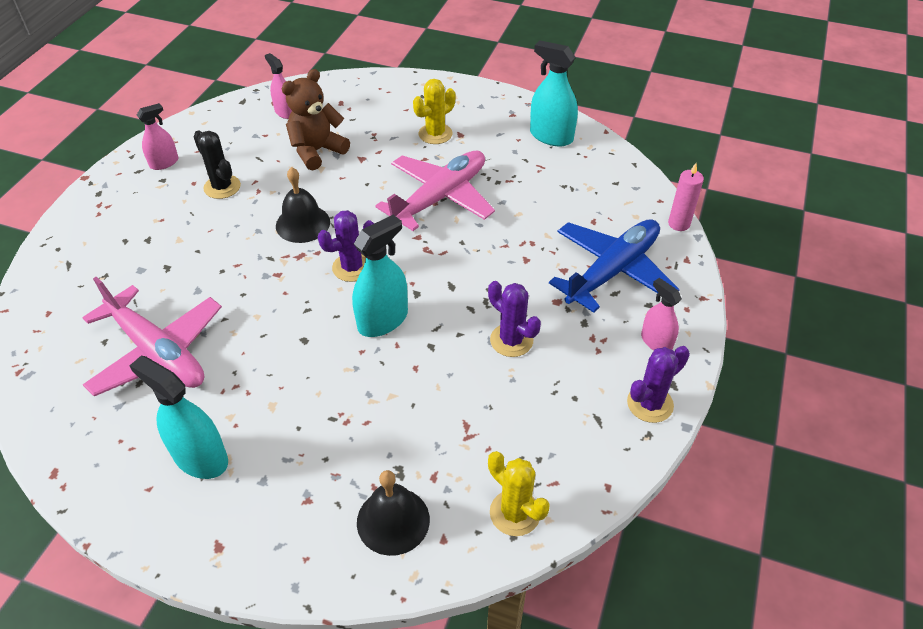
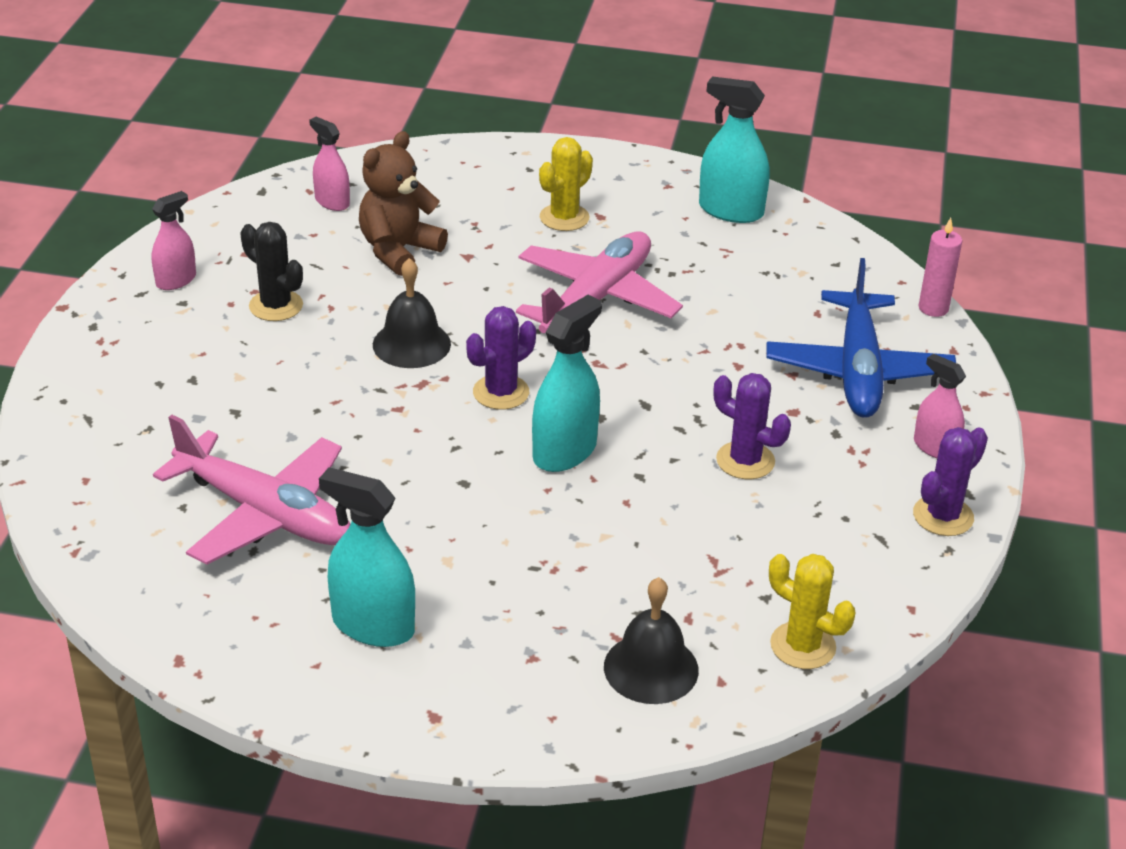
camera: 10 degrees left, 10 degrees down
(612, 271) = (858, 370): blue plane -> blue plane turned 150 degrees clockwise

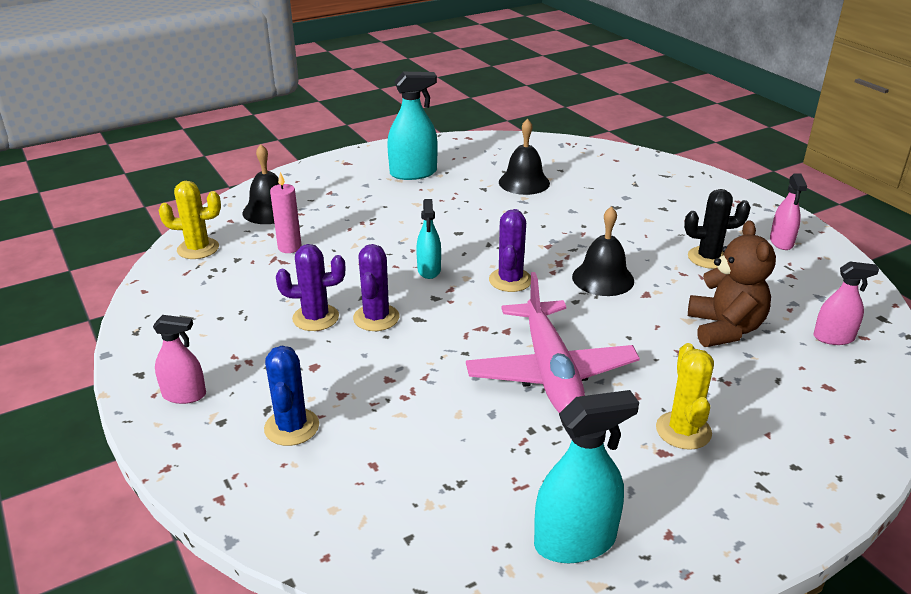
camera: 140 degrees right, 5 degrees down
(265, 513) = (524, 182): pink plane -> black bell
(564, 451) = (429, 270): turquoise spray bottle -> turquoise spray bottle, size x0.62
(858, 370) = (292, 427): blue plane -> blue cactus
(933, 308) = (269, 540): pink candle -> pink candle (289, 247)
(943, 516) = (151, 349): purple cactus -> purple cactus (376, 318)

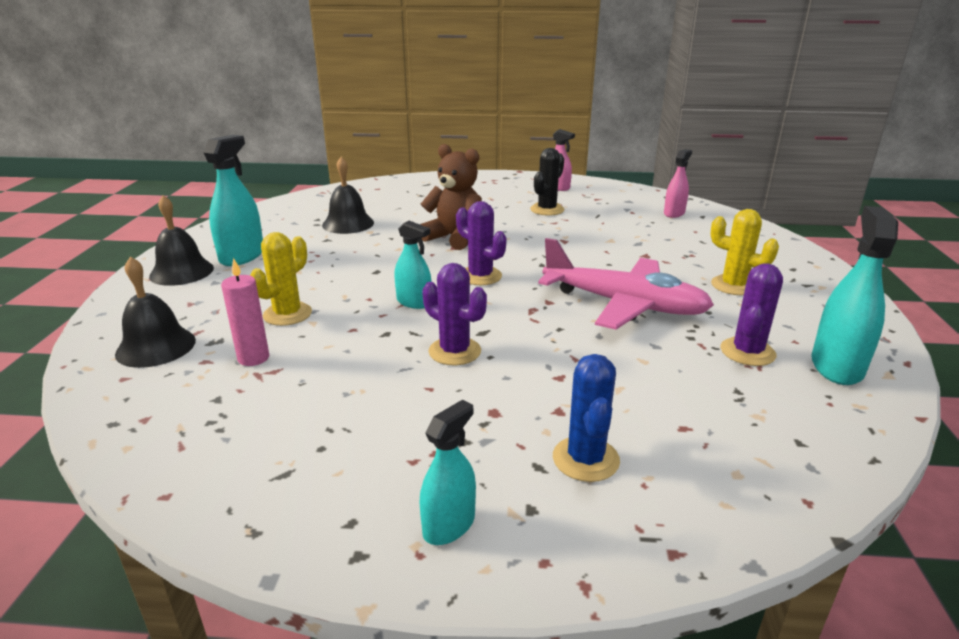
camera: 55 degrees left, 5 degrees down
(184, 395) = (449, 525): pink spray bottle -> turquoise spray bottle
(198, 249) = (143, 420): yellow cactus -> yellow cactus (287, 314)
(292, 427) = (585, 459): blue cactus -> blue cactus turned 60 degrees clockwise
(315, 318) = (410, 384): purple cactus -> purple cactus (747, 352)
(603, 278) = (525, 246): black bell -> black bell (181, 272)
(724, 329) = (633, 234): brown teddy bear -> brown teddy bear (454, 238)

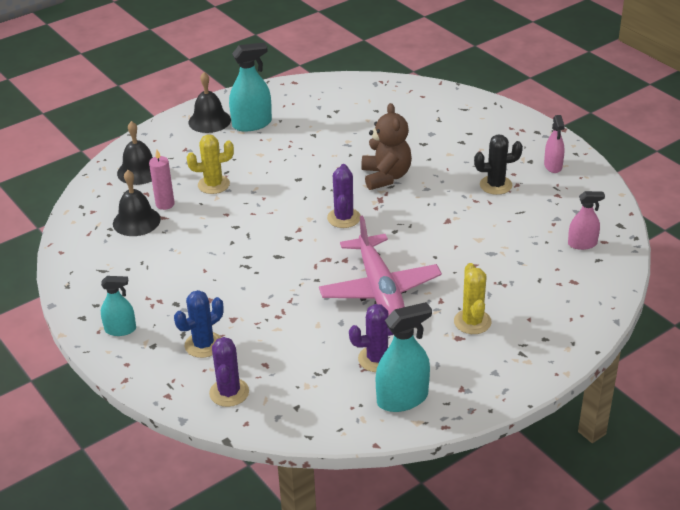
camera: 50 degrees right, 10 degrees up
(348, 224) = (346, 126): black bell -> black bell (136, 221)
(414, 302) = (280, 214): turquoise spray bottle -> none
(454, 351) = (246, 258): purple cactus -> purple cactus (229, 392)

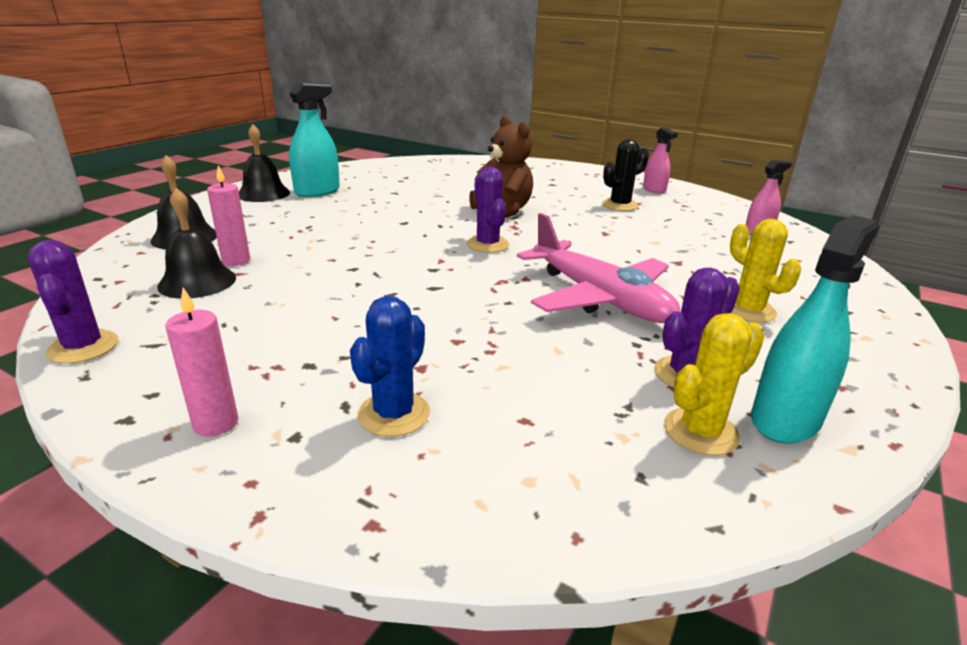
camera: 25 degrees left, 10 degrees down
(120, 329) = (216, 423): turquoise spray bottle -> pink candle
(213, 184) = (298, 237): yellow cactus -> yellow cactus (701, 431)
(229, 392) = (497, 484): purple cactus -> purple cactus (83, 347)

